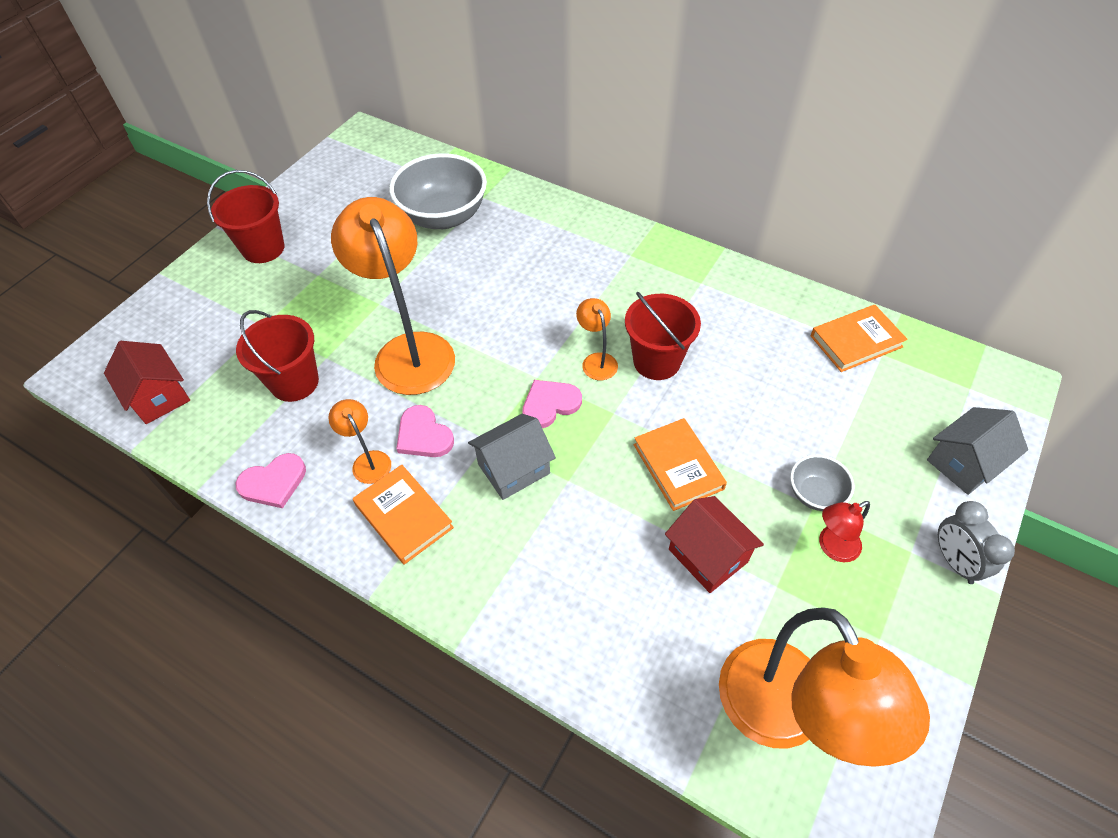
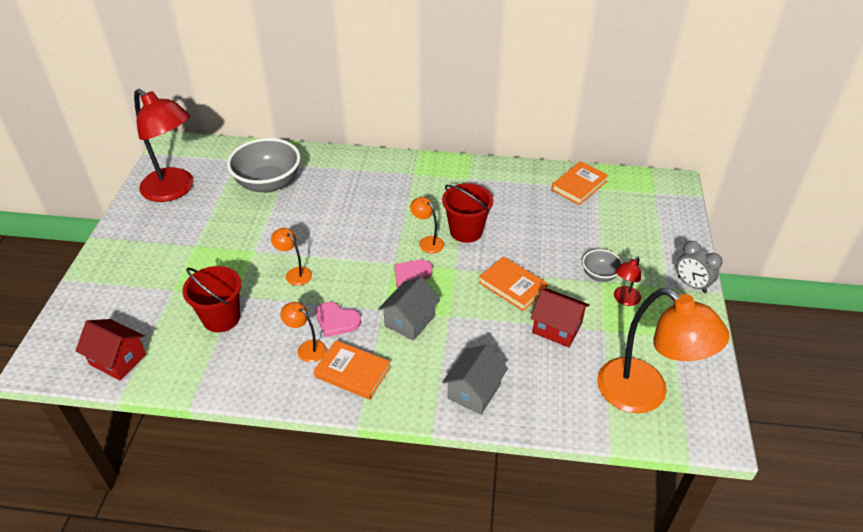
camera: 25 degrees left, 10 degrees down
(263, 248) = (140, 240): red bucket -> none
(273, 482) = (245, 384): pink heart -> none
(334, 194) = (174, 190): none -> red lamp
(409, 350) = (295, 273): orange lamp -> orange lamp, size x0.44
(964, 463) = (671, 232): grey house -> grey house (474, 391)

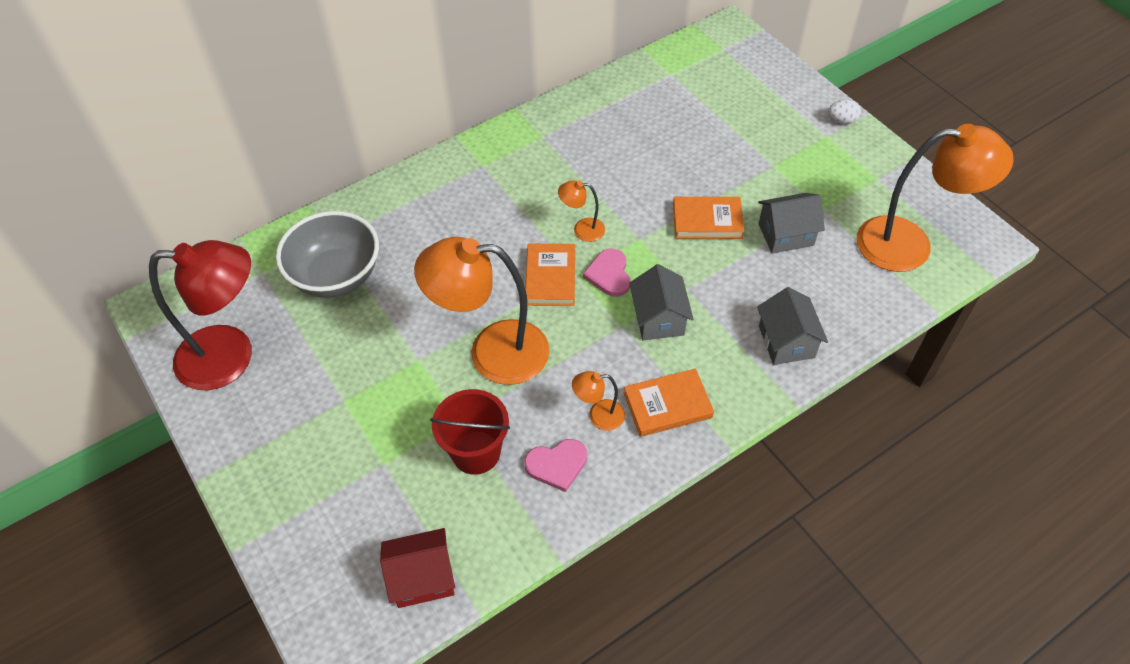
camera: 40 degrees left, 10 degrees up
(295, 273) = (492, 352): orange lamp -> orange lamp, size x2.28
(337, 321) = (593, 368): pink heart -> pink heart (557, 465)
(466, 231) = (605, 194): red bucket -> none
(557, 328) = (786, 234): red house -> grey house
(579, 185) = (652, 81): orange book -> orange book (550, 277)
(599, 275) = (765, 160): grey bowl -> none
(624, 299) = (807, 170): red lamp -> none
(691, 284) = (842, 120): grey clock -> white egg

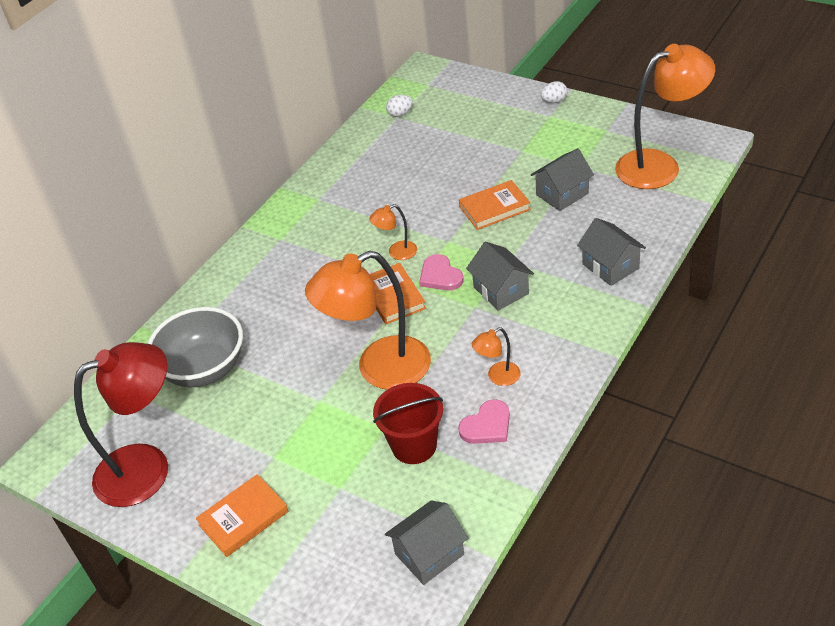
camera: 20 degrees left, 10 degrees down
(422, 577) = (429, 554): red house -> grey house
(667, 405) = (548, 347): orange book -> orange book (243, 518)
(676, 72) = (400, 114): none -> white egg

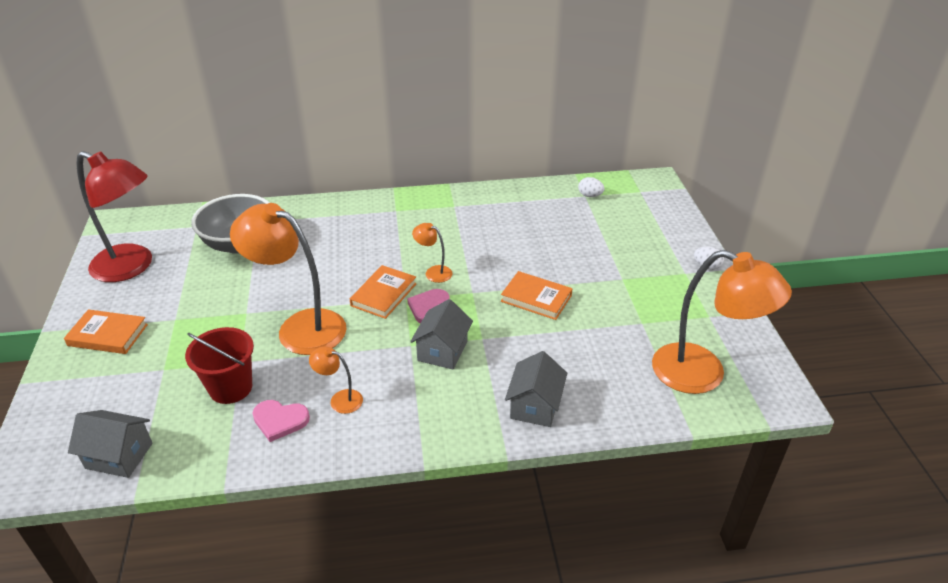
camera: 45 degrees right, 5 degrees down
(562, 194) = (595, 329): grey house -> none

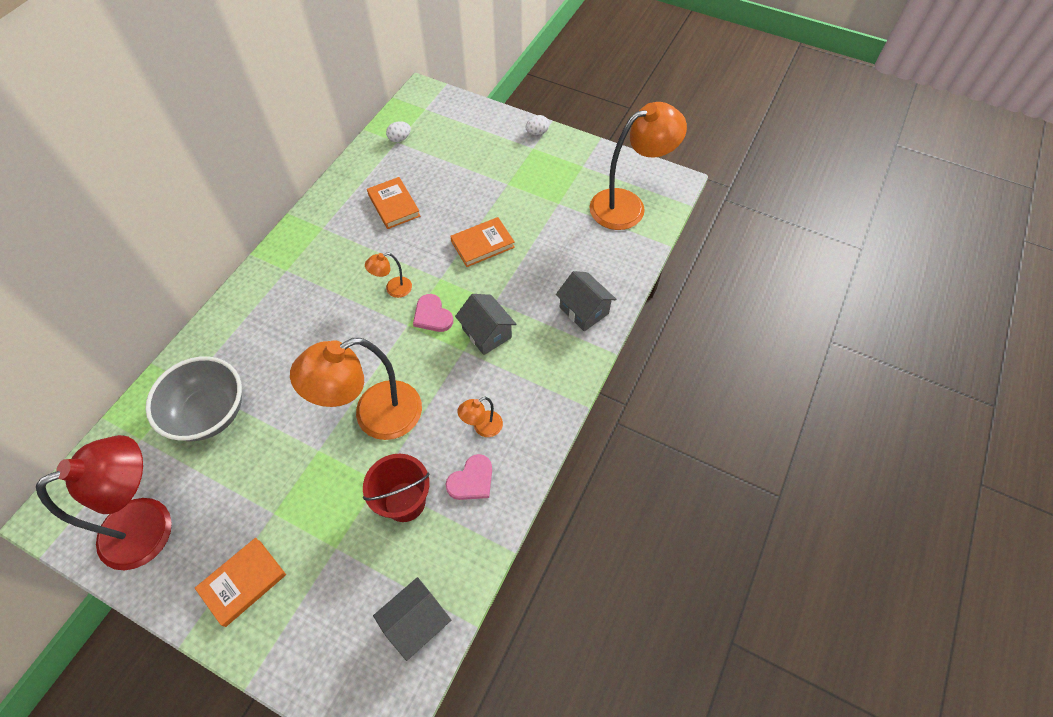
camera: 55 degrees left, 20 degrees up
(384, 295) = (389, 337): orange book -> orange book (394, 205)

